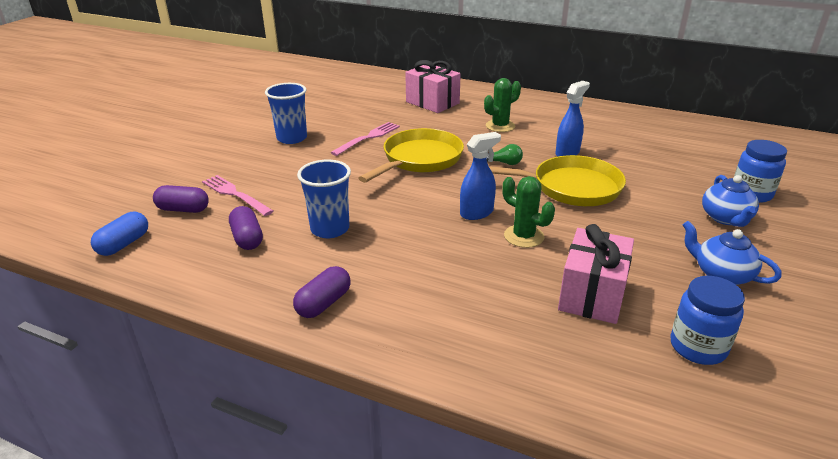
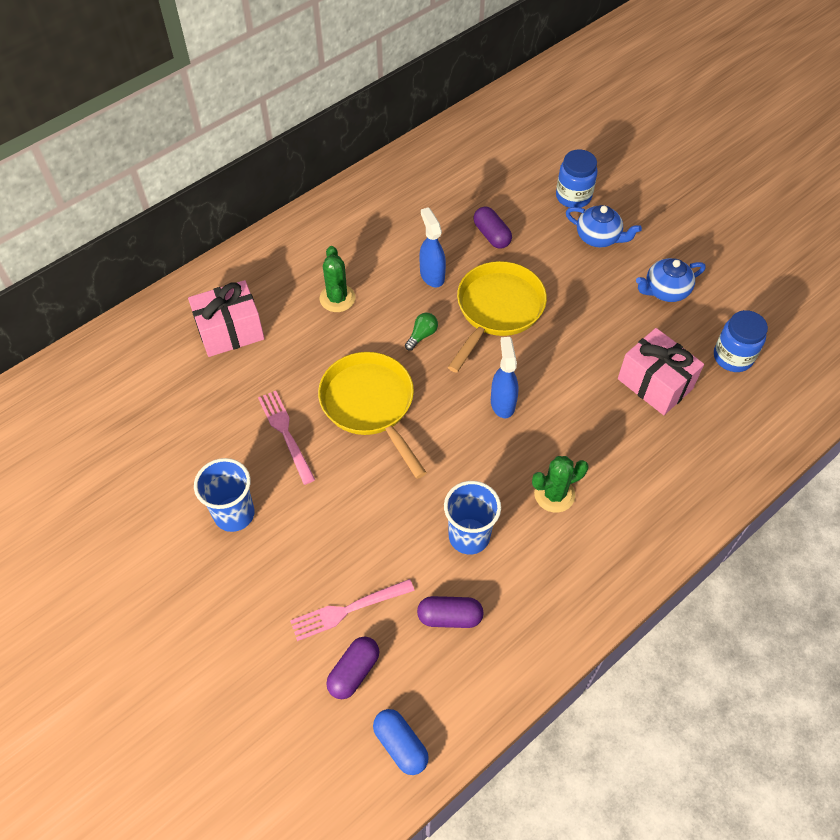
camera: 65 degrees left, 25 degrees up
(324, 303) = (586, 577): purple capsule -> purple capsule (491, 235)
(524, 236) = (557, 386): green cactus -> green cactus (554, 494)

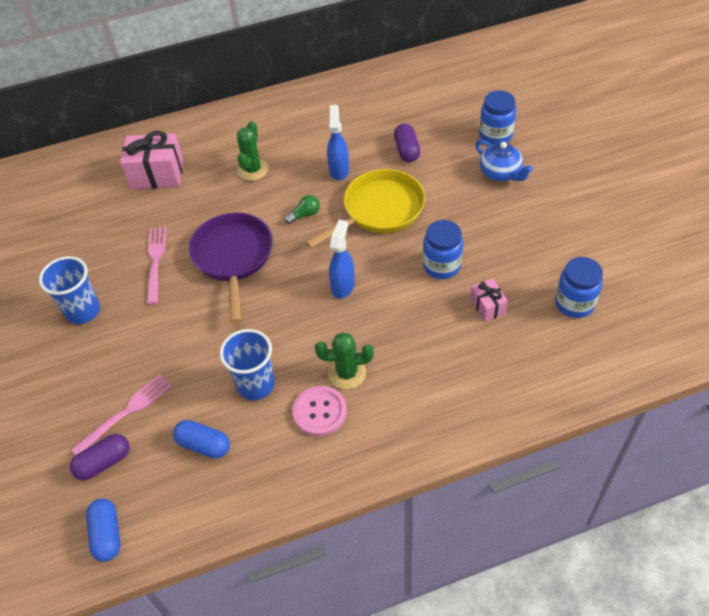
camera: 25 degrees right, 5 degrees down
(347, 610) = (126, 412): pink fork -> pink fork turned 135 degrees clockwise
(370, 405) = (233, 258): yellow pan -> purple pan
(449, 617) = (204, 445): purple capsule -> blue capsule
(548, 543) = (320, 412): none -> pink button
(590, 353) = (441, 266): none -> blue jar
(655, 384) = (487, 306): pink gift -> pink gift, size x0.53
(665, 290) = (539, 231): blue teapot -> none

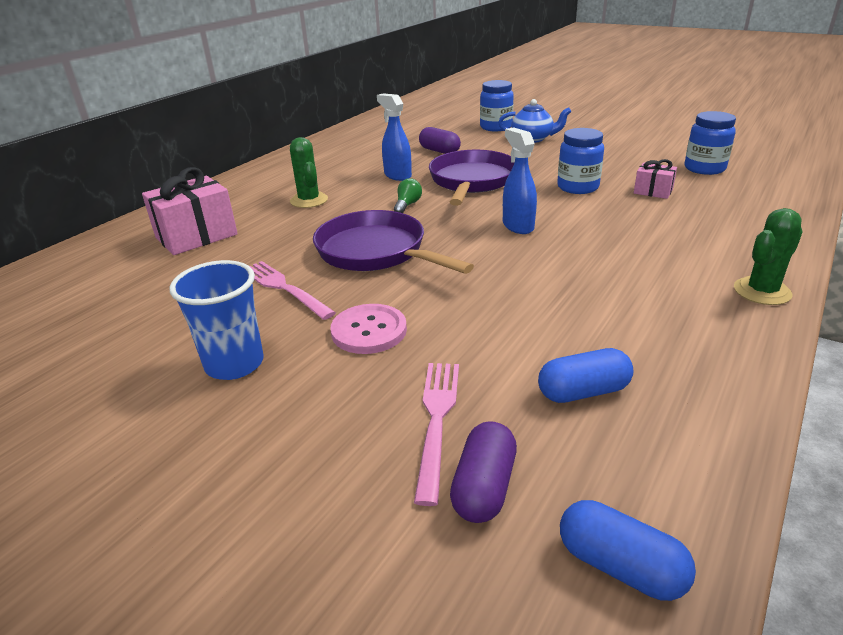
camera: 40 degrees left, 20 degrees down
(256, 385) = (553, 318): blue cup -> none
(320, 412) = (649, 303): pink button -> pink button (369, 331)
(347, 373) = (623, 269): green cactus -> green cactus (762, 291)
(379, 210) = (472, 181): yellow pan -> purple pan

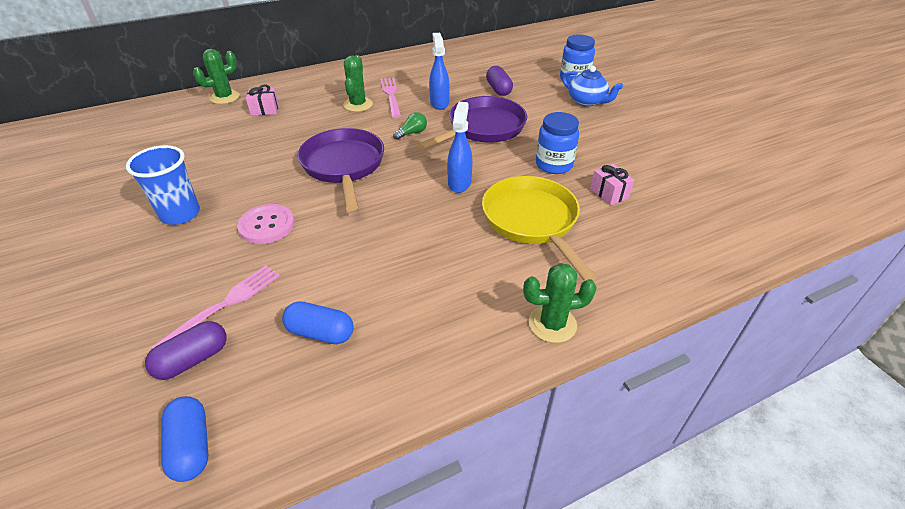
camera: 30 degrees right, 10 degrees up
(119, 241) = (225, 97): none -> green cactus
(196, 236) = (265, 110): pink gift -> pink gift, size x0.53
(283, 288) = (262, 171): pink fork -> pink fork (391, 95)
(627, 230) = (532, 221): none -> yellow pan
(704, 168) = (692, 187): blue jar -> none

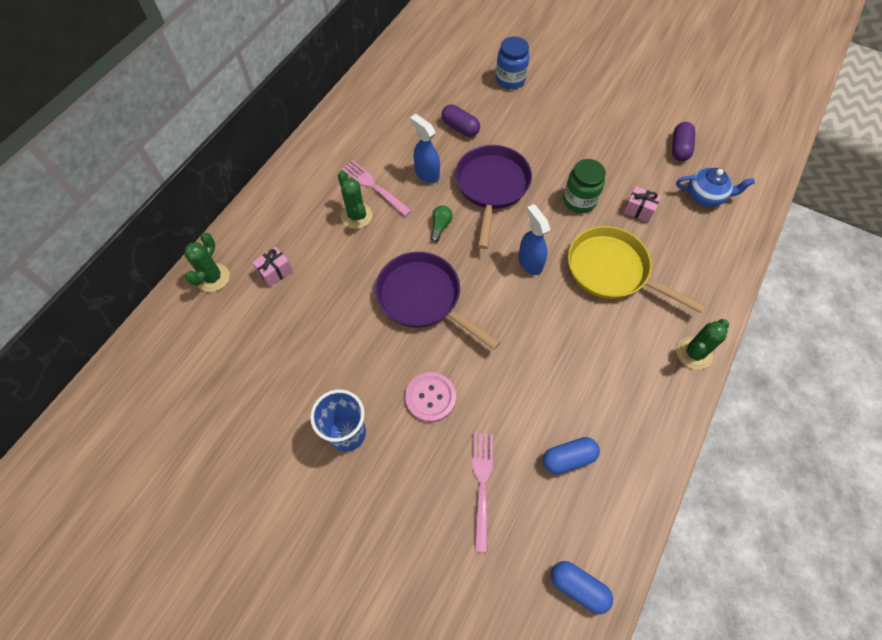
camera: 35 degrees left, 20 degrees up
(193, 359) = (511, 537): purple capsule -> purple capsule (679, 148)
(554, 165) = (579, 201): blue jar -> green jar
(587, 101) = (544, 107): blue teapot -> blue teapot (705, 196)

